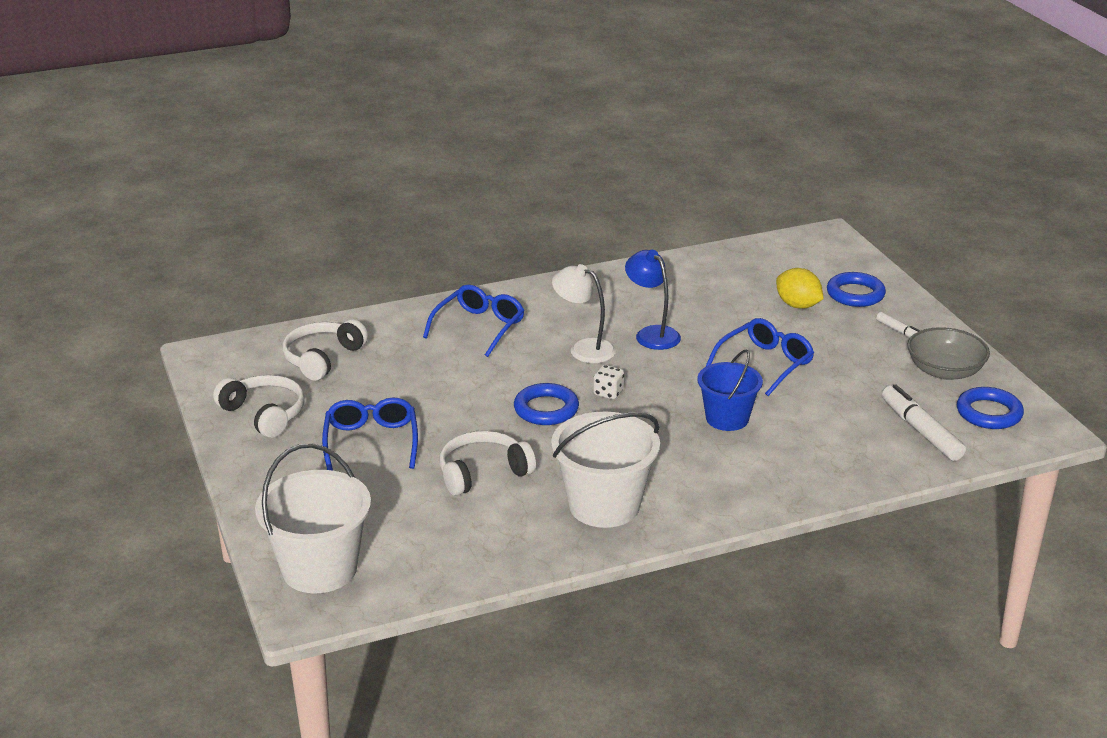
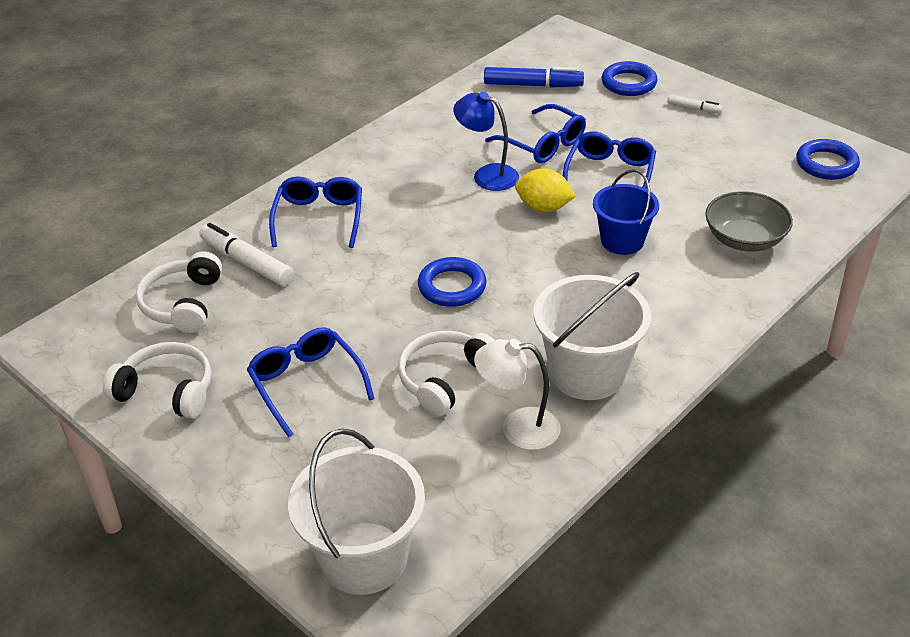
camera: 25 degrees left, 10 degrees up
(584, 348) = (437, 210): white lamp -> white lamp (518, 428)
(608, 393) = (496, 249): white dice -> none
(725, 323) = (543, 144): none -> blue glasses
(760, 273) = (533, 85): none -> blue marker
(798, 305) = (590, 108): yellow lemon -> yellow lemon (543, 208)
(921, 431) = (789, 199): white marker -> white marker (247, 262)
(945, 371) = (760, 135): grey bowl -> grey bowl (744, 239)

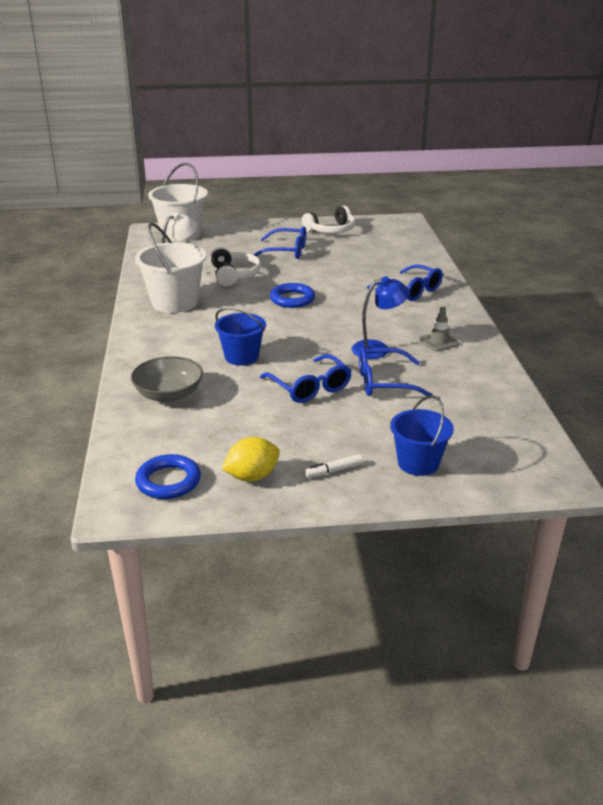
camera: 130 degrees right, 10 degrees down
(183, 304) = (387, 246): white headphones -> none
(247, 262) = (398, 265): white marker -> none
(424, 150) = (439, 342): none -> grey traffic cone
(533, 85) = (475, 418): blue marker -> none
(543, 208) = (314, 350): yellow lemon -> yellow lemon (252, 476)
(628, 83) = (418, 463): blue ring -> blue bucket

